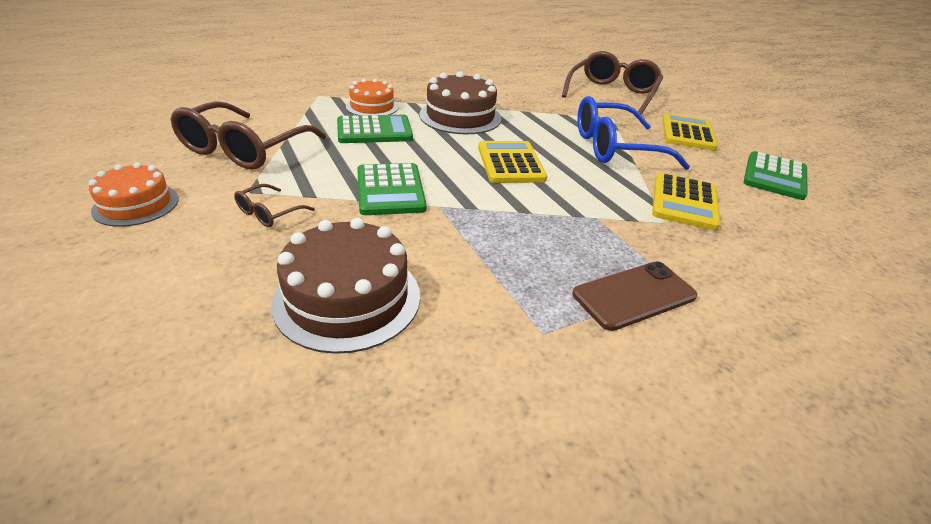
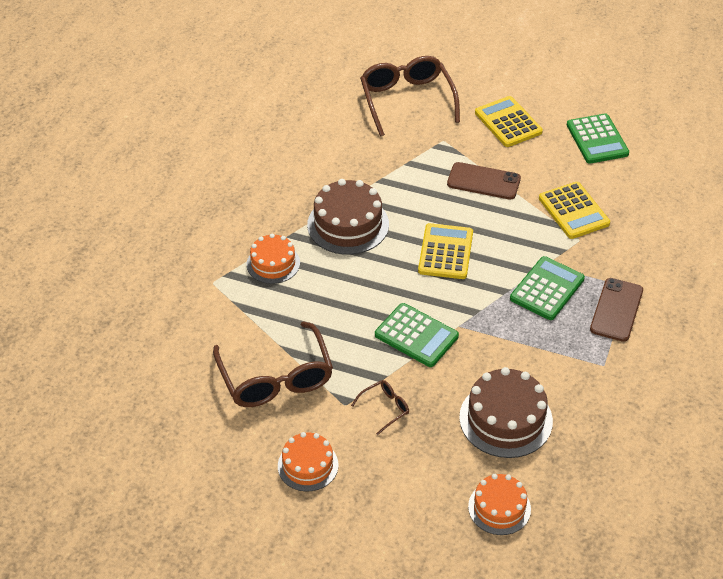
camera: 40 degrees left, 10 degrees up
(173, 375) = (499, 508): none -> orange cake
(269, 213) = (385, 408): brown glasses -> brown glasses turned 120 degrees counterclockwise
(374, 131) = (320, 289): green calculator -> green calculator (547, 289)
(510, 163) = (446, 252): yellow calculator -> yellow calculator turned 60 degrees clockwise
(614, 148) = (483, 181): blue glasses -> brown phone

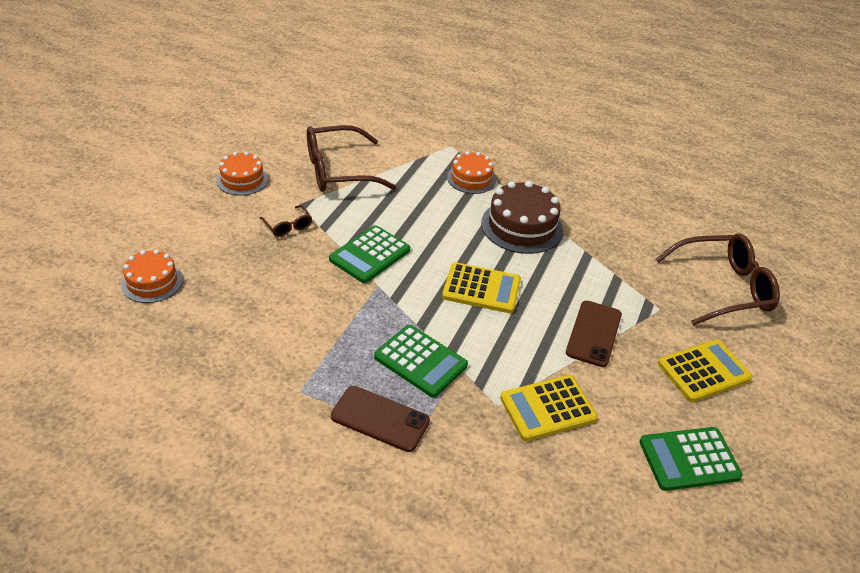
camera: 90 degrees right, 5 degrees down
(505, 419) = (251, 301): brown cake -> none

